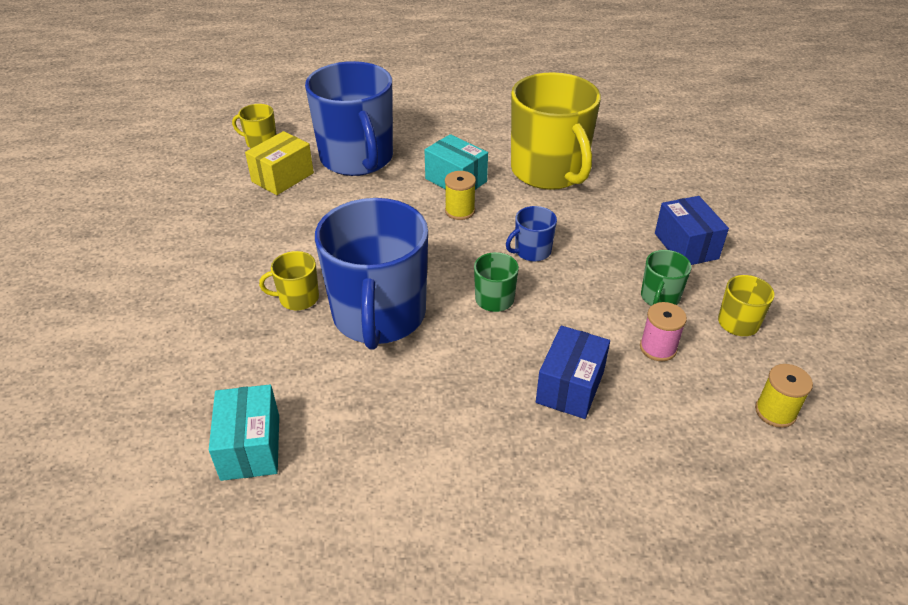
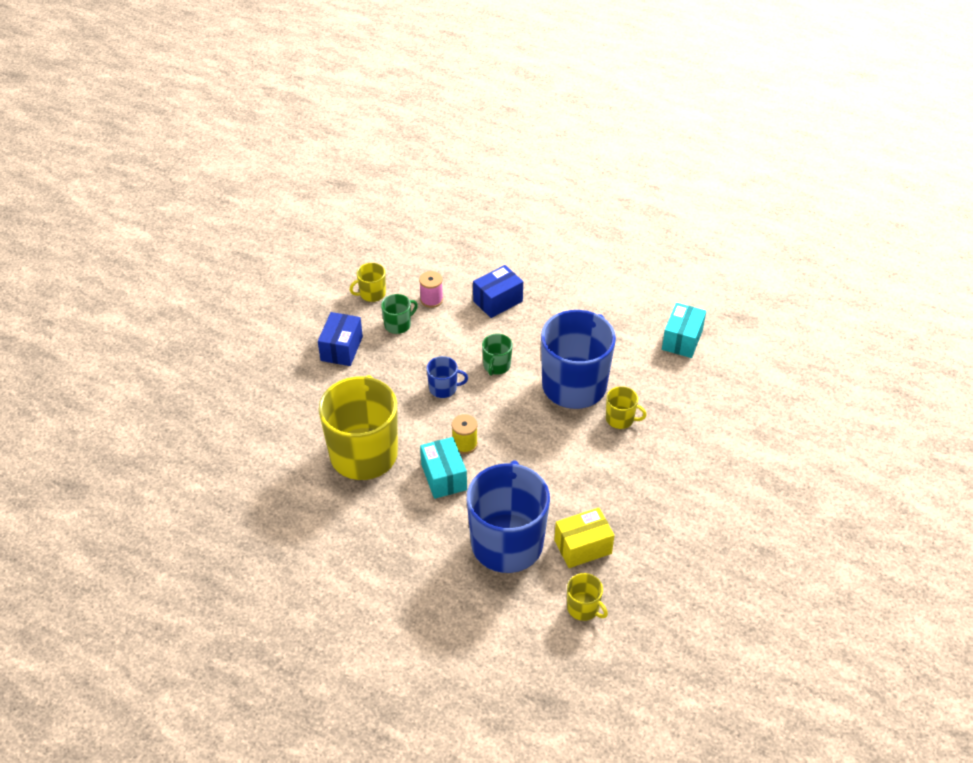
camera: 150 degrees left, 5 degrees up
(775, 412) = (409, 250): yellow spool -> none

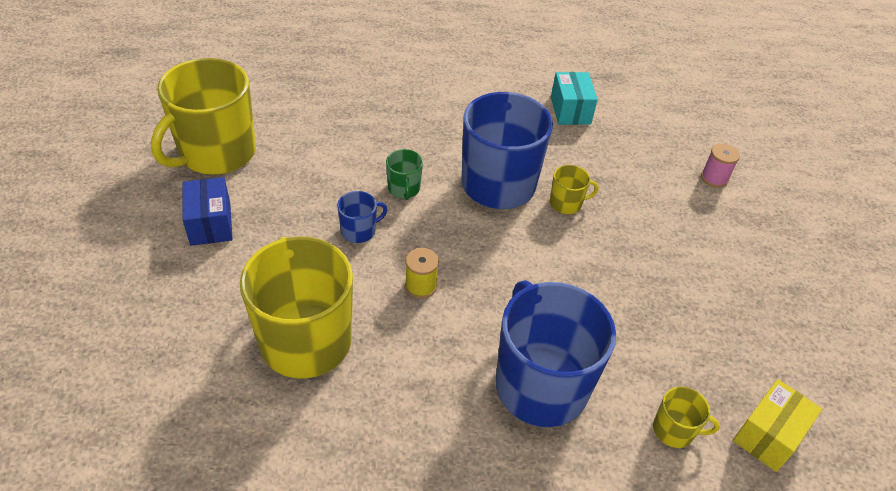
camera: 30 degrees left, 0 degrees up
(372, 294) = (216, 153): yellow mug -> yellow mug, size x2.34
(398, 324) = (266, 177): green mug -> none
(431, 300) = (290, 141): pink spool -> pink spool (714, 178)
(444, 477) = (419, 333): turquoise box -> none
(498, 301) = (365, 123): blue box -> none
(583, 547) = (624, 356): yellow box -> yellow box (768, 435)

